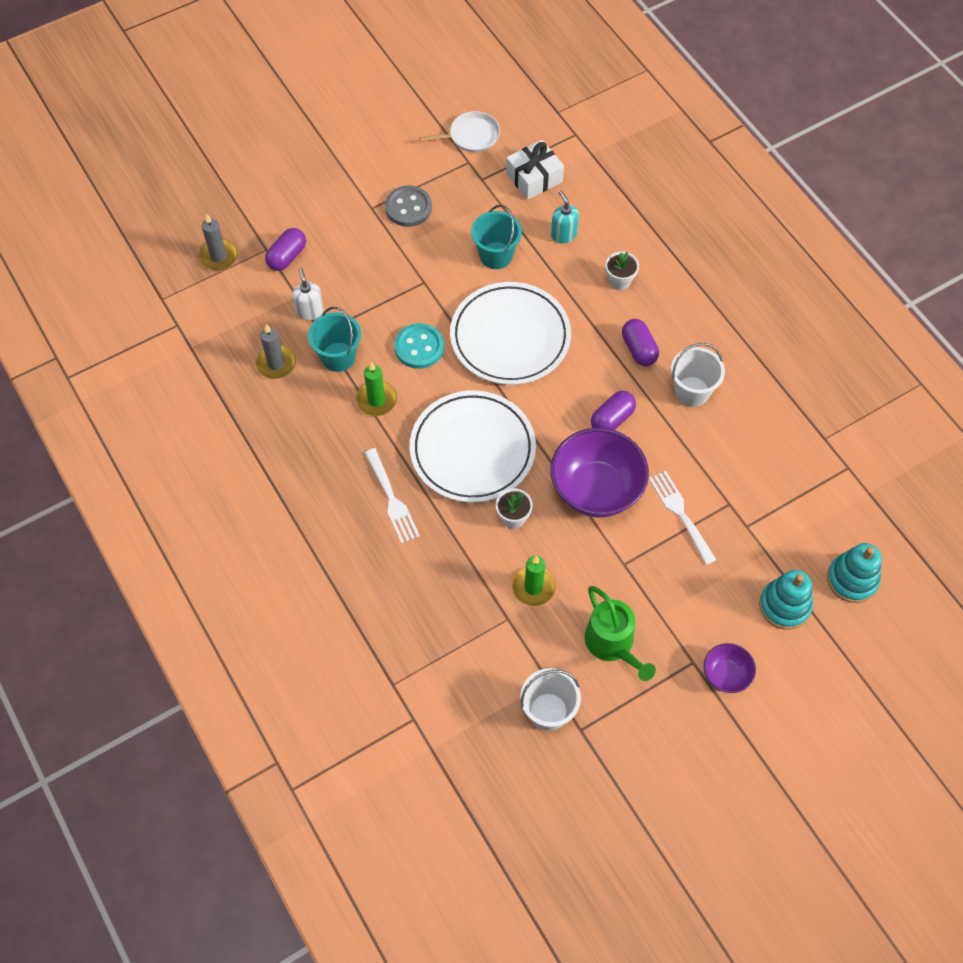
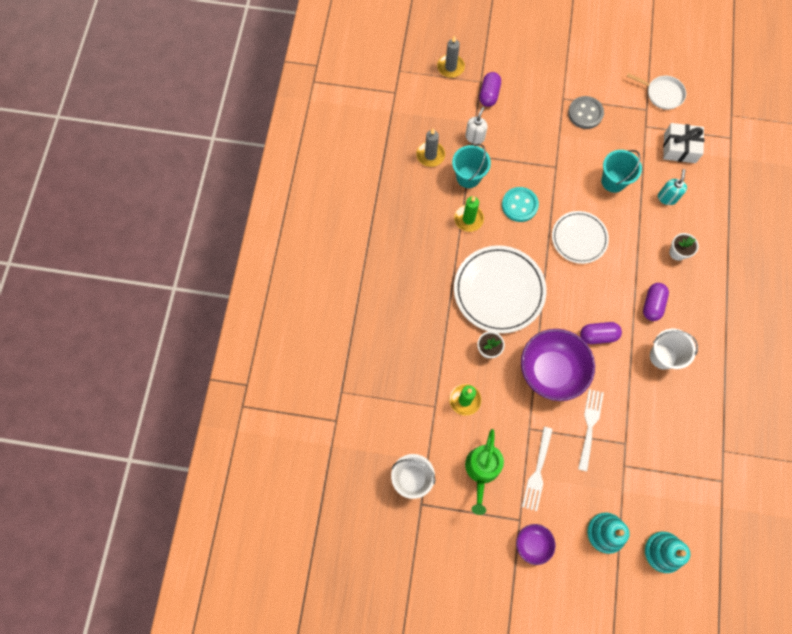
camera: 40 degrees right, 10 degrees up
(287, 256) = (489, 94): purple capsule -> purple capsule turned 60 degrees counterclockwise
(391, 499) = (428, 284): white fork -> white fork (537, 471)
(510, 337) = (579, 238): white plate -> white plate, size x0.63

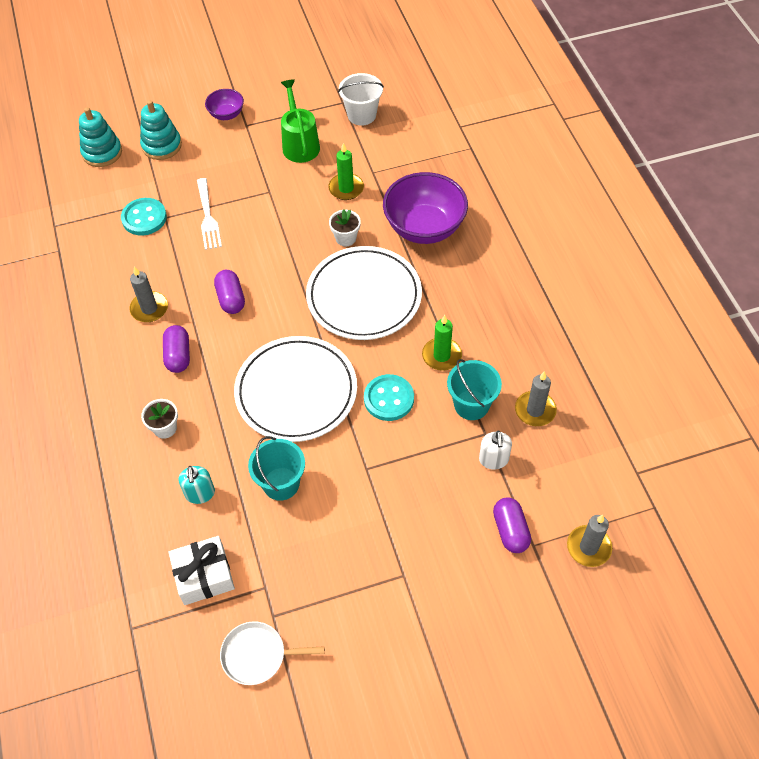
camera: 155 degrees right, 15 degrees down
(537, 471) = (245, 163): white fork -> none
(551, 371) = (269, 246): purple bowl -> purple bowl (424, 227)
(579, 238) = (296, 392): white plate -> white plate, size x1.59
(585, 113) = (360, 566): grey button -> none
(598, 335) = (231, 299): purple capsule -> purple capsule turned 75 degrees counterclockwise
(643, 451) = (144, 218): none -> turquoise button
(663, 356) = (149, 308): white bucket -> grey candle

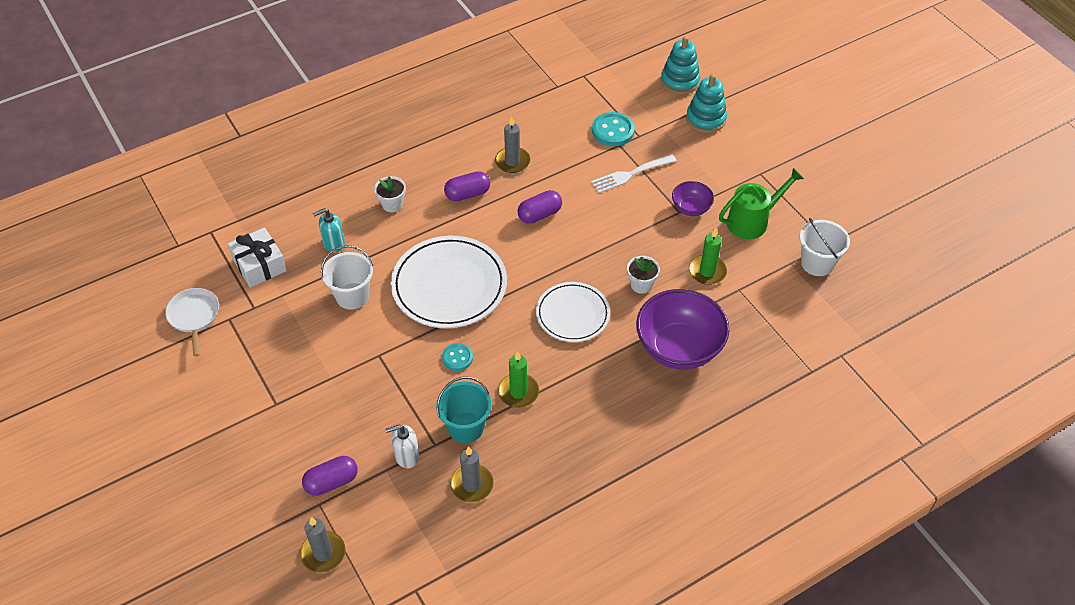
camera: 75 degrees right, 5 degrees down
(226, 114) = (767, 155): purple bowl -> purple bowl (691, 208)
(281, 483) = (352, 296): turquoise bucket -> white bucket
(364, 296) = (572, 314): white plate -> white plate, size x0.63
(389, 399) = (457, 358): turquoise button -> turquoise button, size x0.62

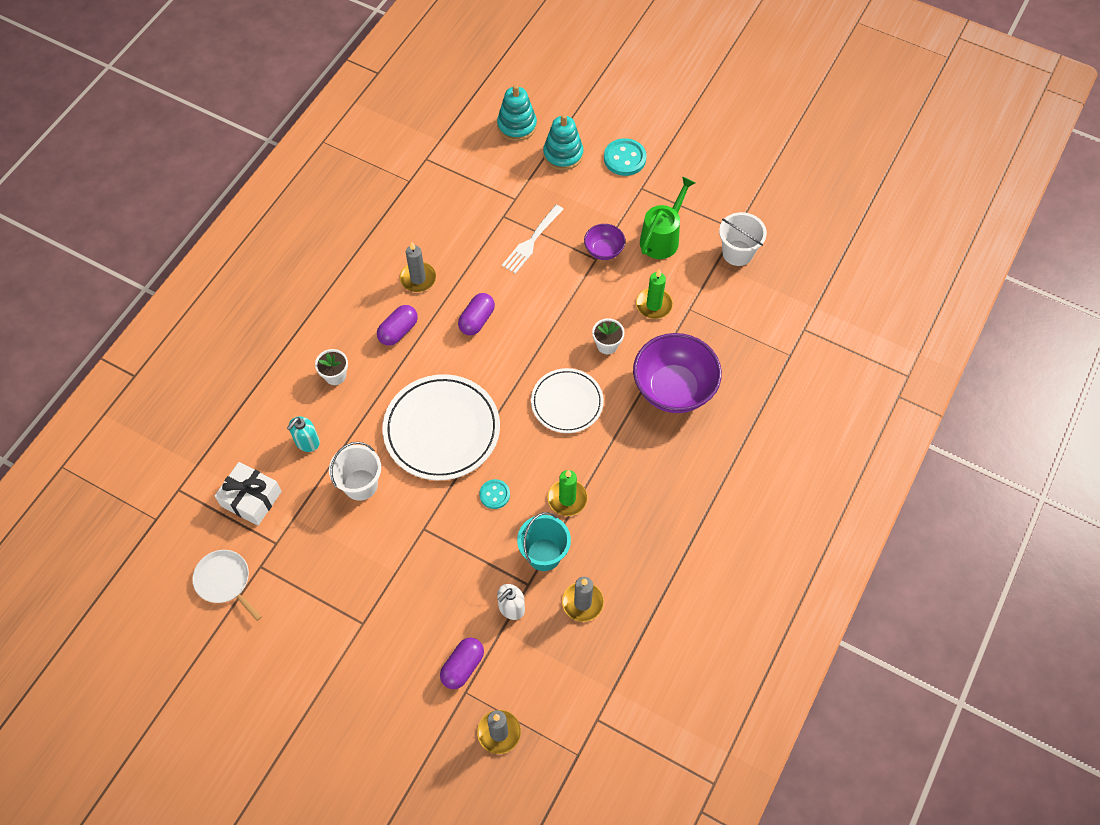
camera: 30 degrees left, 10 degrees up
(613, 131) = (488, 204): turquoise button -> turquoise button (624, 158)

